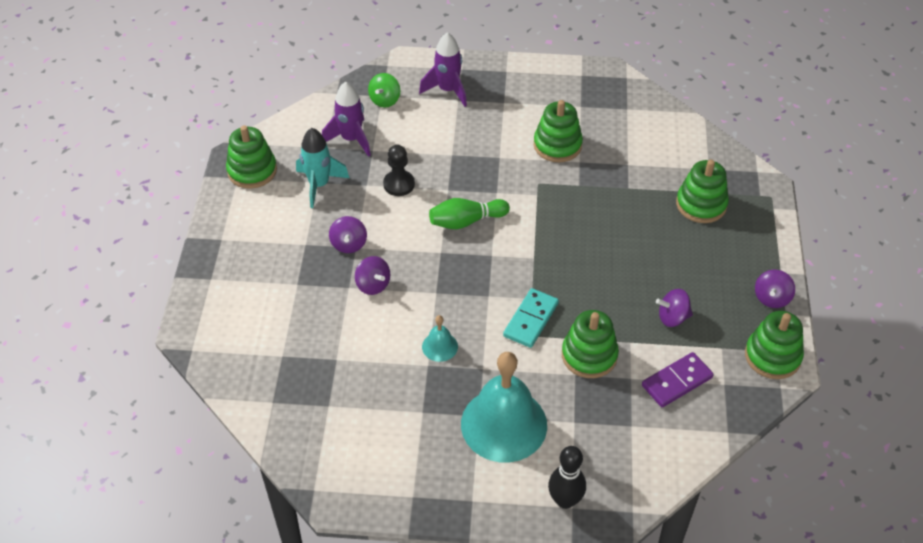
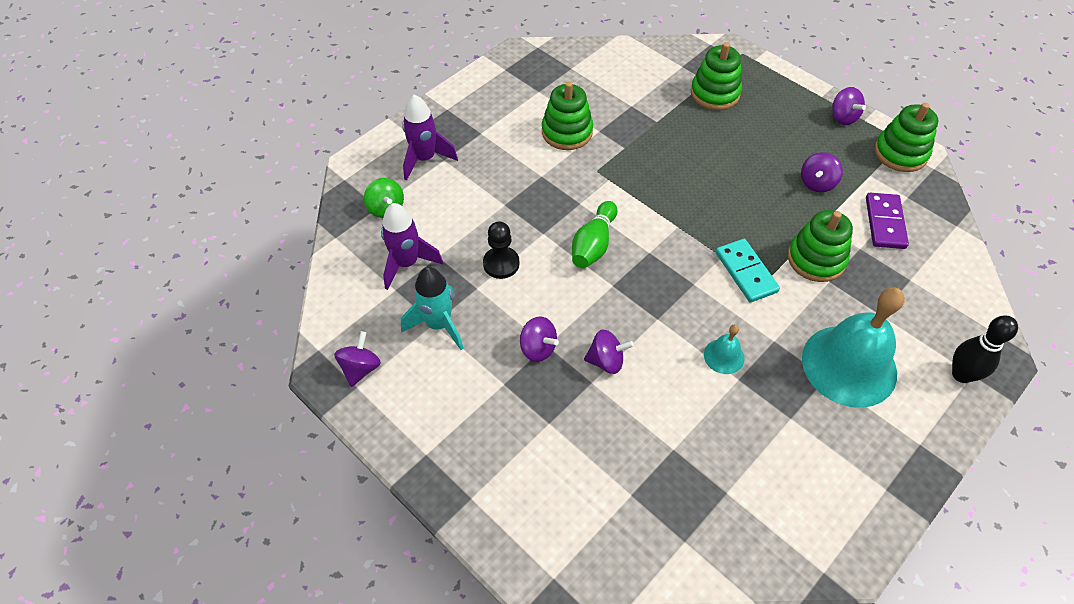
camera: 50 degrees left, 5 degrees up
(252, 171) = (360, 368): green stacking toy -> purple spinning top

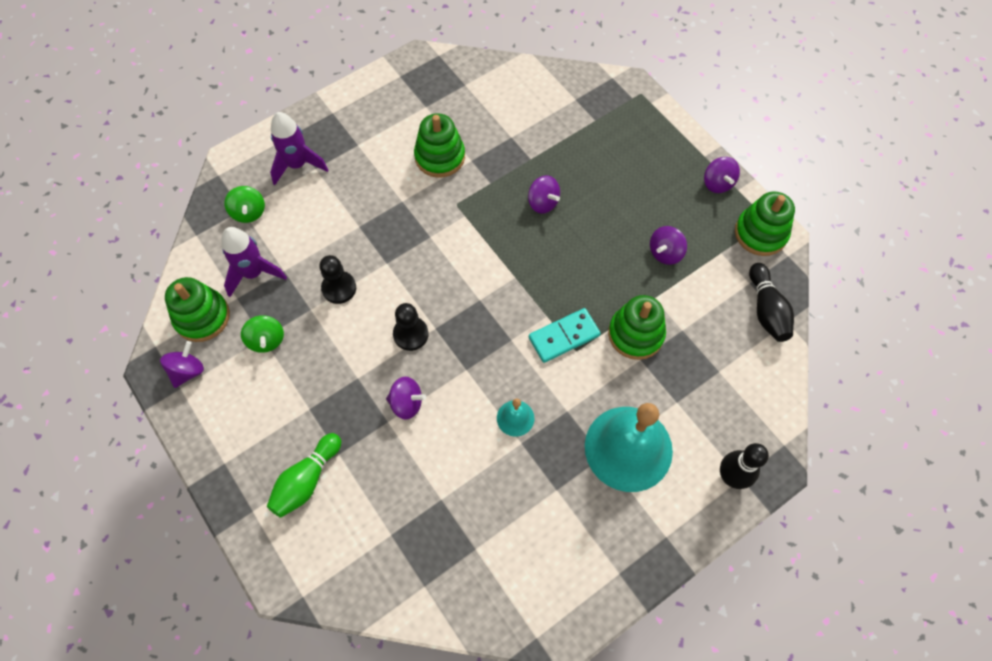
camera: 10 degrees right, 10 degrees up
(438, 324) = (266, 340): turquoise rocket -> green spinning top
(538, 348) = (349, 380): purple spinning top -> purple spinning top (543, 203)
(589, 295) = (410, 334): none -> black pawn
(593, 244) = (430, 283): green bowling pin -> green bowling pin (306, 480)
(715, 93) = (598, 136): green stacking toy -> green stacking toy (202, 317)
(746, 272) = (564, 336): turquoise domino -> turquoise domino turned 75 degrees clockwise
(884, 223) = (716, 307): purple domino -> none
(933, 218) = (766, 310): none -> black bowling pin

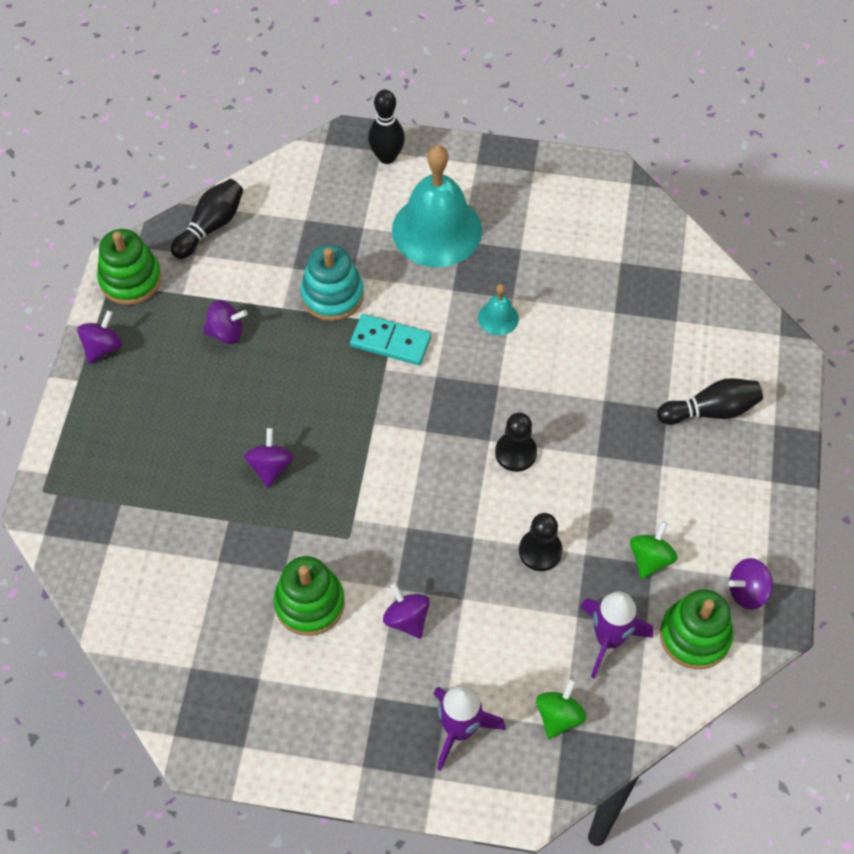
camera: 135 degrees left, 5 degrees down
(306, 480) = (711, 411): green bowling pin -> black bowling pin
(407, 403) = (574, 400): purple spinning top -> purple spinning top (406, 619)
(635, 334) = (332, 295): green stacking toy -> turquoise stacking toy

